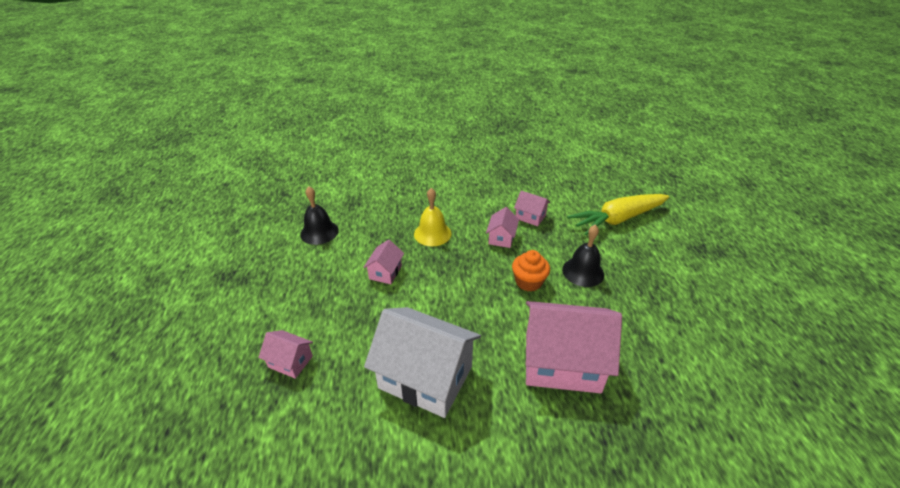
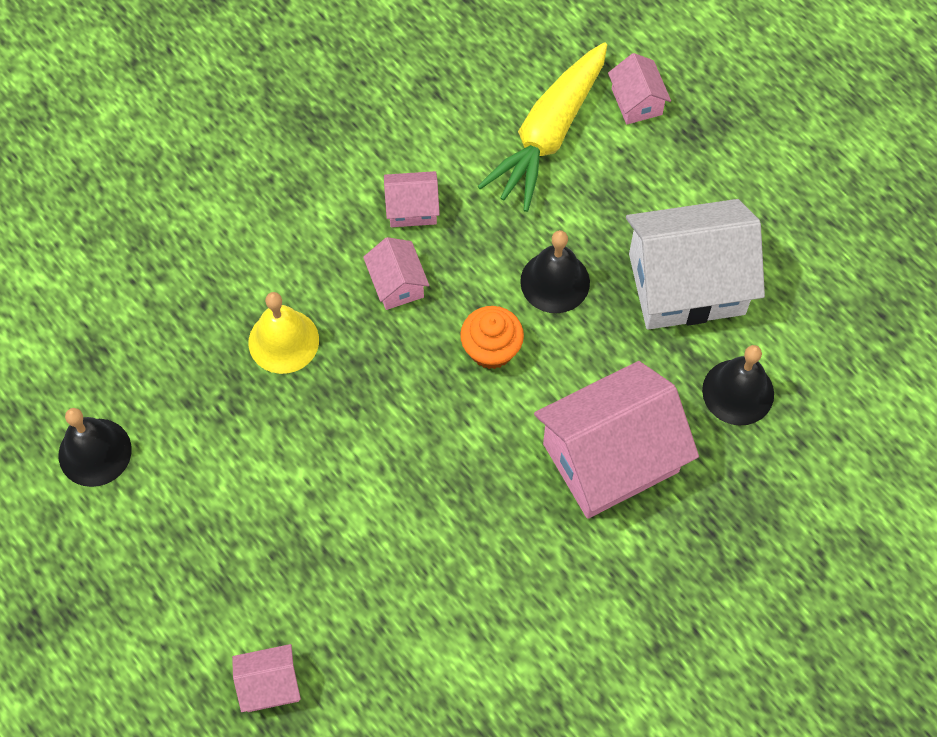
camera: 35 degrees left, 25 degrees up
(385, 272) = (272, 462): pink house -> pink house (636, 101)
(425, 377) = (460, 588): white house -> white house (686, 284)
(667, 373) = (738, 392): none -> black bell

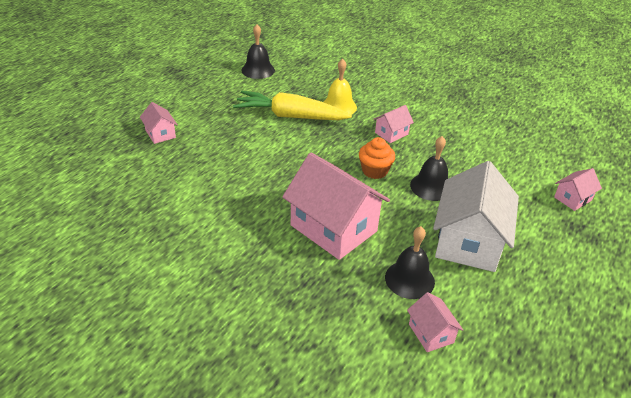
camera: 70 degrees right, 25 degrees down
(412, 208) = (437, 131): pink house -> pink house (431, 333)
(548, 134) = (520, 168): yellow carrot -> yellow carrot (290, 116)
(686, 284) = (468, 241): white house -> white house turned 45 degrees clockwise

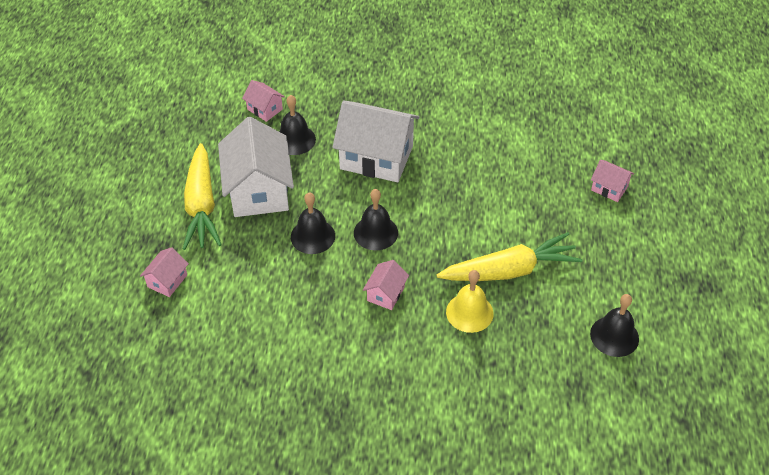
camera: 155 degrees right, 10 degrees up
(333, 228) = (376, 157): pink house -> white house
(374, 171) = (375, 232): orange cupcake -> black bell
(532, 248) = (201, 205): none -> yellow carrot

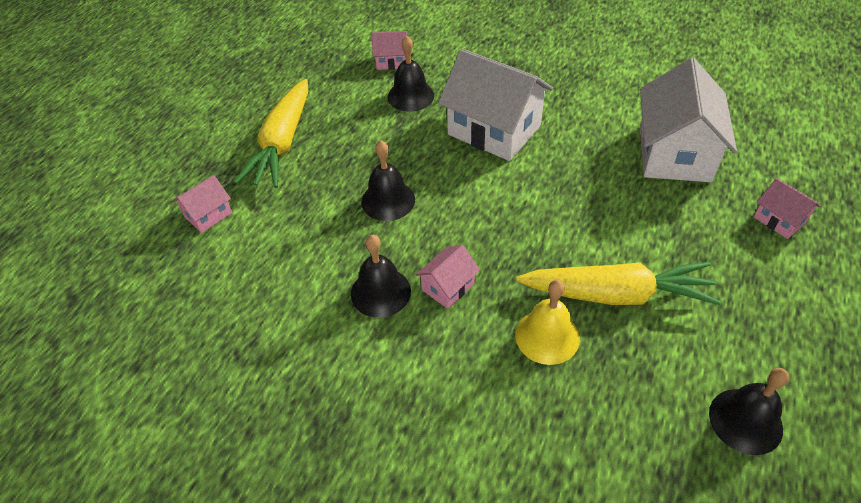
camera: 20 degrees right, 0 degrees up
(258, 190) = (349, 140): white house -> white house (674, 153)
(265, 109) = (391, 61): pink house -> pink house turned 60 degrees counterclockwise
(375, 232) = (462, 211): black bell -> black bell (380, 292)

